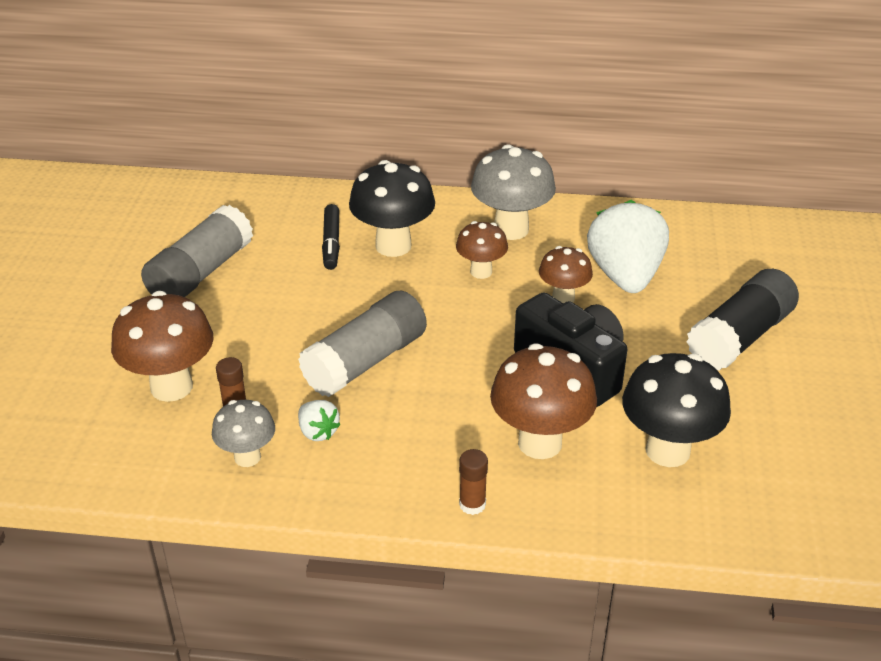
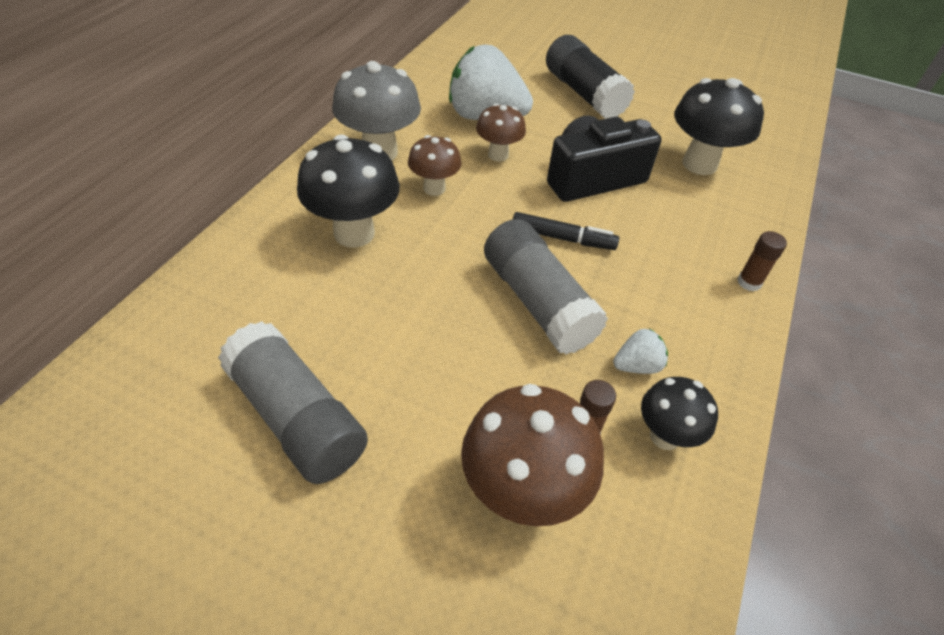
camera: 75 degrees left, 10 degrees up
(247, 457) = (665, 436): grey mushroom -> black mushroom
(331, 243) = (316, 279): black marker -> black marker (563, 238)
(540, 443) = (680, 223): brown mushroom -> none

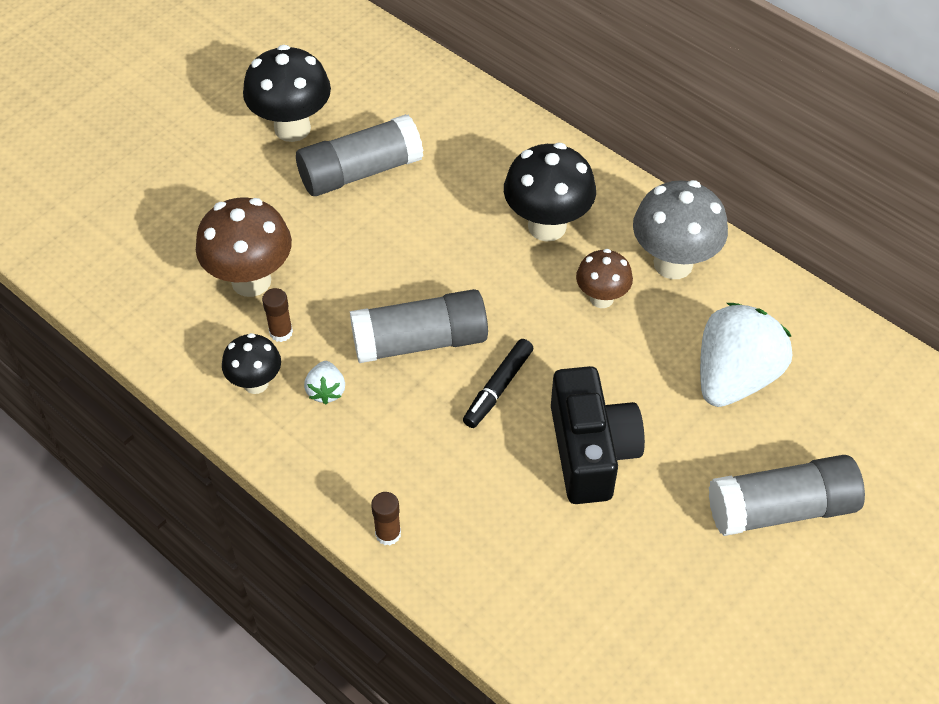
camera: 110 degrees right, 5 degrees up
(498, 155) = (651, 370): brown mushroom -> none
(584, 93) = (781, 509): black glue stick -> grey glue stick
(699, 164) = (596, 584): black mushroom -> black mushroom (292, 128)

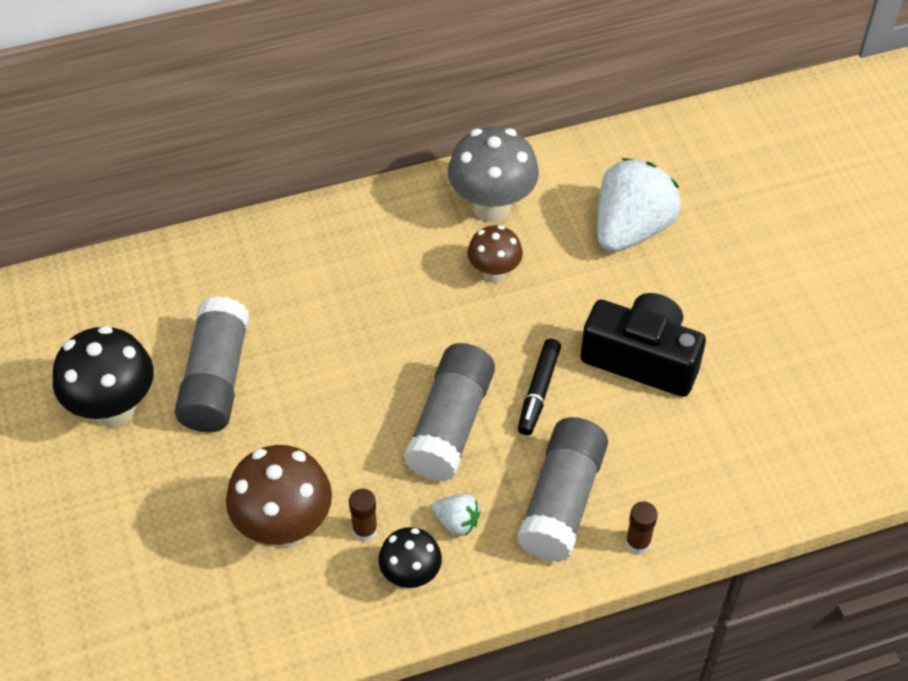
camera: 60 degrees left, 0 degrees up
(498, 388) = (538, 391): black marker -> black marker turned 45 degrees clockwise
(547, 226) = (389, 271): black mushroom -> none
(734, 377) = (631, 229): white strawberry -> white strawberry turned 60 degrees clockwise
(781, 509) = (767, 266): grey glue stick -> grey glue stick (562, 501)

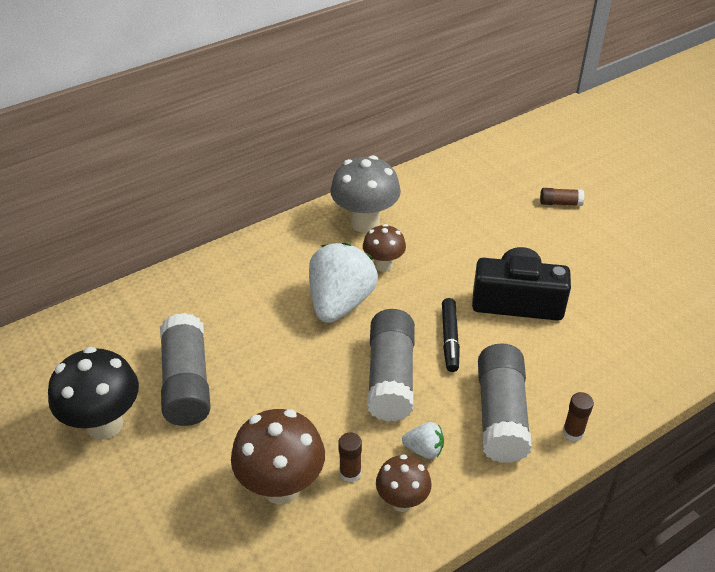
camera: 15 degrees left, 10 degrees down
(411, 576) = (402, 501): black mushroom -> brown mushroom
(631, 229) = (471, 219): white strawberry -> white strawberry (340, 303)
(757, 229) = (560, 203): none -> brown glue stick

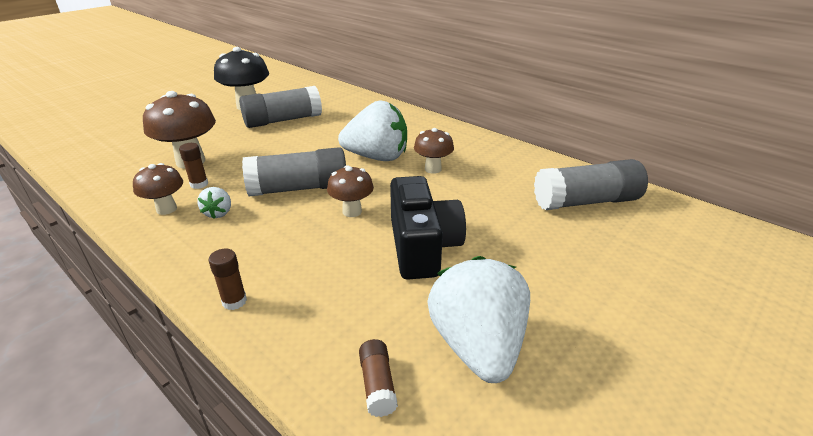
camera: 75 degrees right, 10 degrees down
(365, 223) = (482, 154): grey mushroom -> none
(449, 339) = (352, 211): black marker -> brown mushroom
(501, 414) = (259, 250): grey glue stick -> grey glue stick (586, 202)
(560, 203) = (619, 265): brown glue stick -> brown glue stick (378, 384)
(633, 297) = (477, 346): none -> white strawberry

